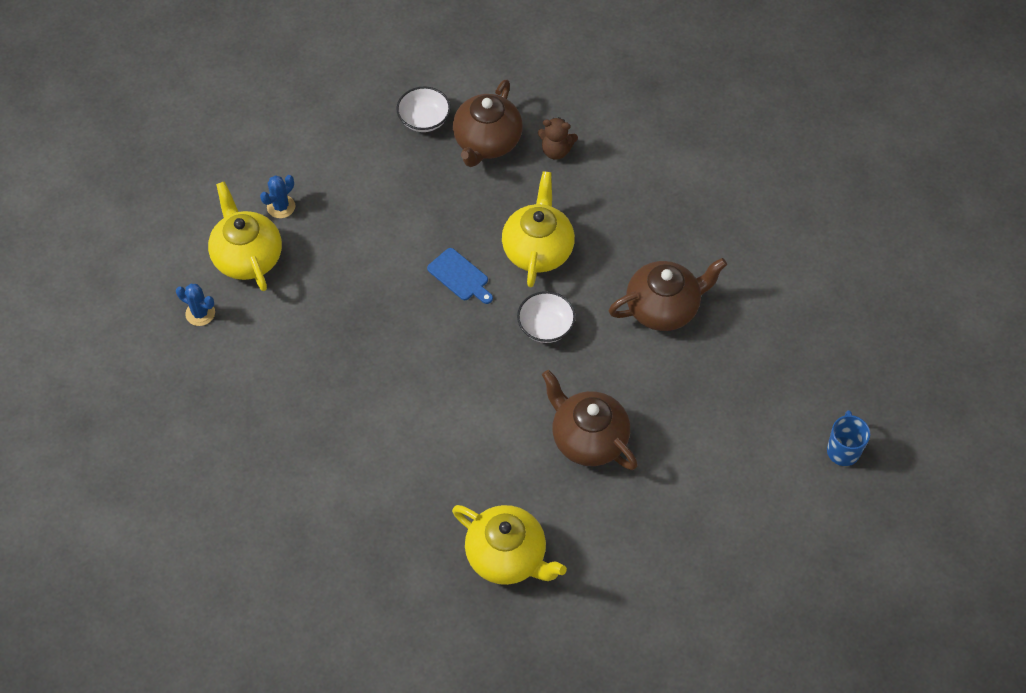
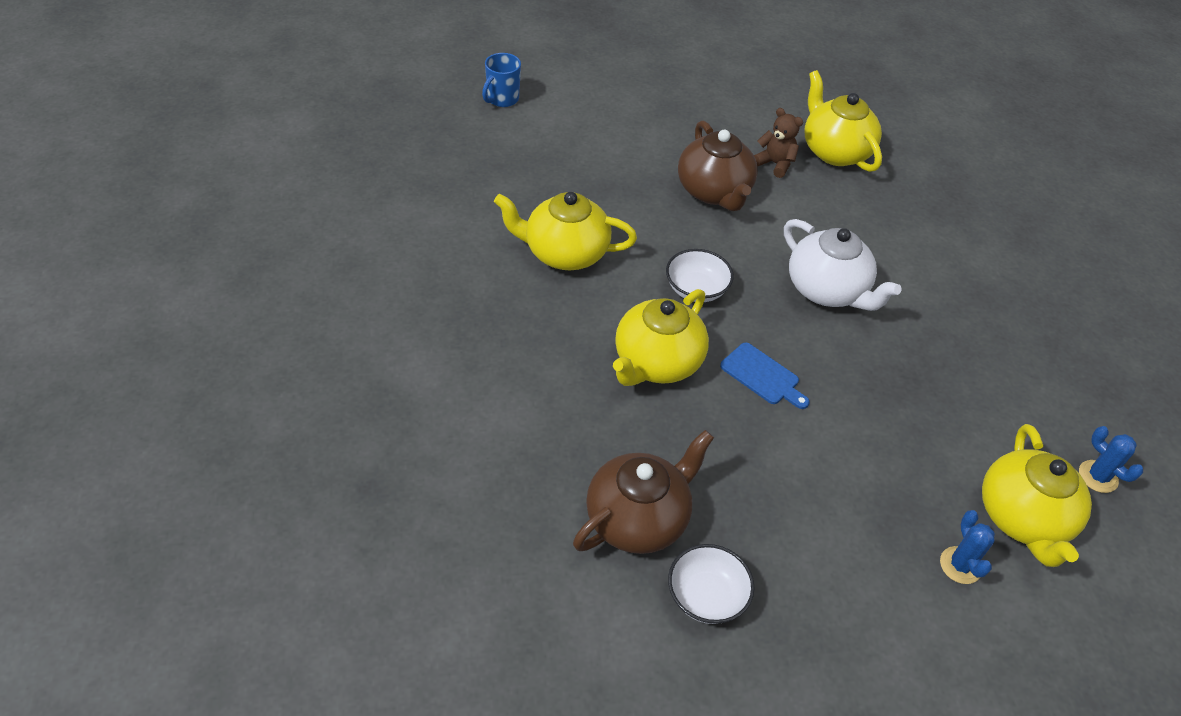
camera: 155 degrees left, 10 degrees down
(281, 207) = (960, 565): blue cactus -> blue cactus turned 75 degrees counterclockwise
(445, 379) = (827, 290): none -> white teapot
(460, 276) = (762, 376): blue cutting board -> blue cutting board turned 150 degrees clockwise
(556, 151) = (557, 463): brown teddy bear -> brown teddy bear (775, 164)
(664, 308) = (564, 253): brown teapot -> yellow teapot

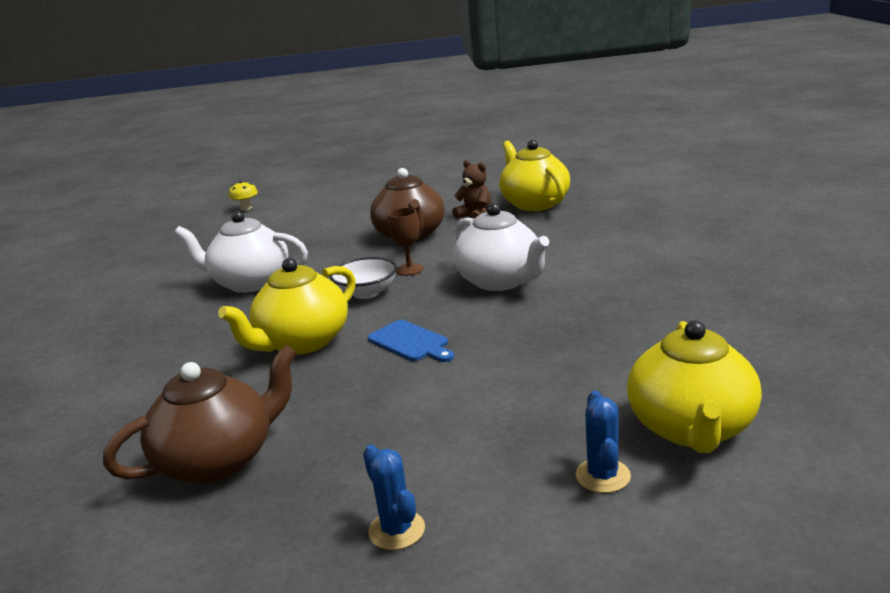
camera: 10 degrees right, 25 degrees down
(502, 99) = (246, 208): blue mug -> yellow mushroom
(564, 253) = (249, 283): yellow teapot -> white teapot
(706, 596) = (265, 524): white bowl -> none
(729, 255) = (409, 269): none -> brown goblet
(1098, 476) = (792, 387): blue cactus -> blue cactus (396, 530)

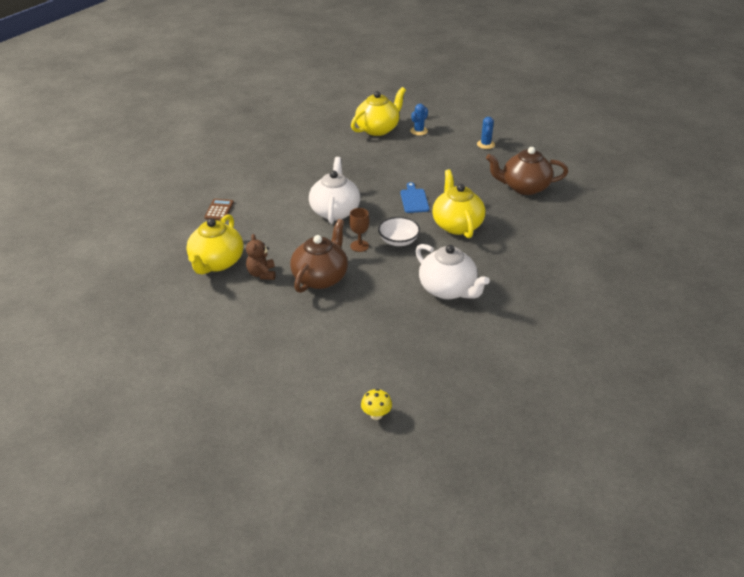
camera: 145 degrees left, 15 degrees up
(302, 343) = (456, 225): yellow teapot -> yellow teapot turned 90 degrees counterclockwise
(635, 225) = (219, 210): none -> brown calculator

